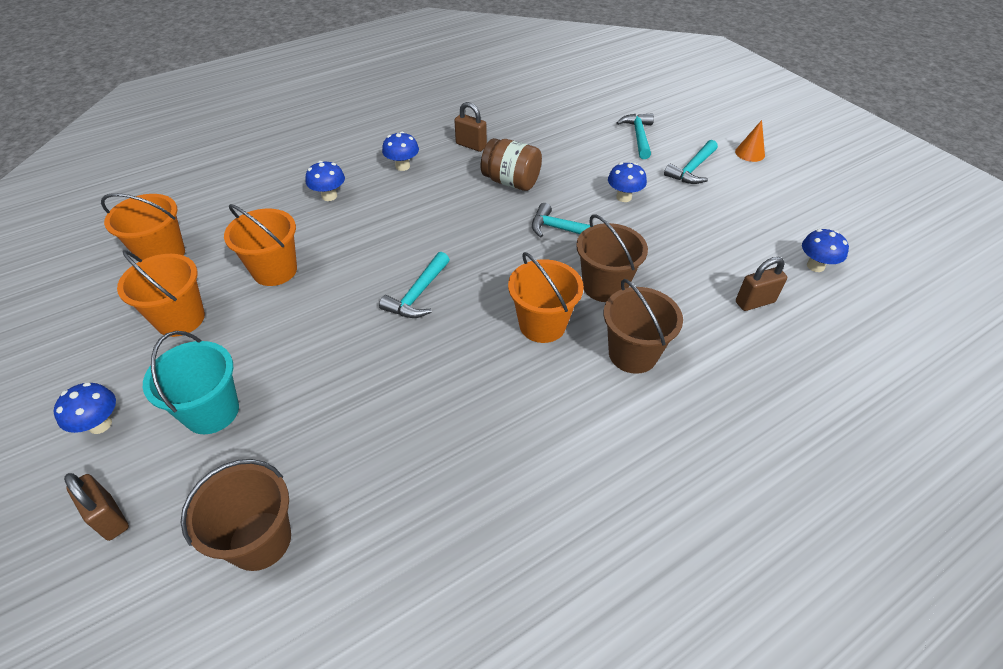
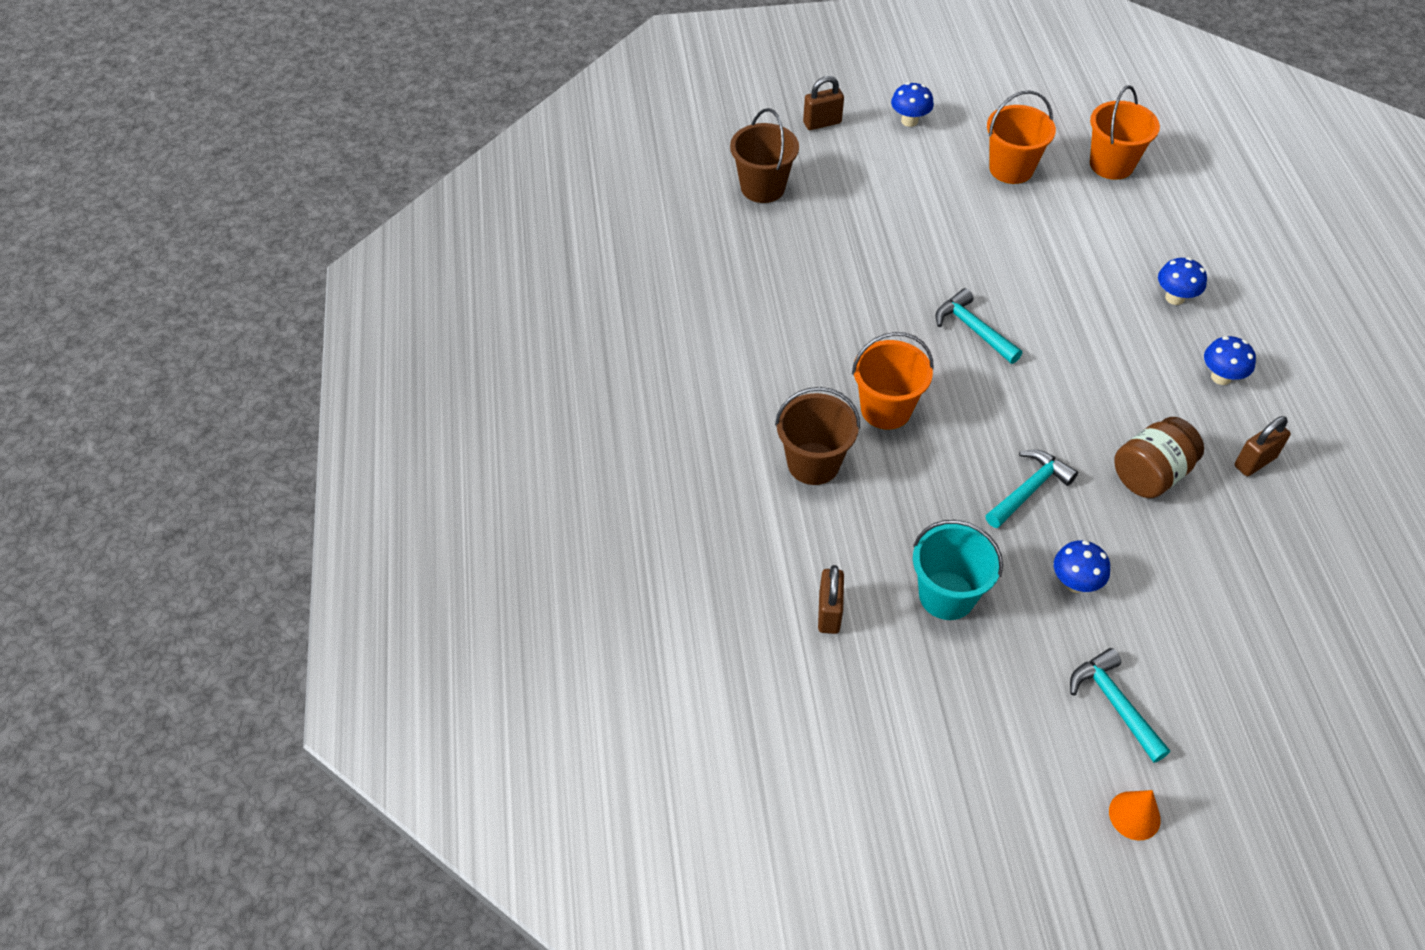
camera: 115 degrees right, 5 degrees up
(212, 411) = (891, 177): turquoise bucket -> turquoise bucket (946, 595)
(275, 270) = (1055, 235): orange bucket -> none
(604, 286) = (917, 484): brown bucket -> none
(638, 136) = (1227, 680): turquoise hammer -> none
(815, 266) = (856, 720): blue mushroom -> none

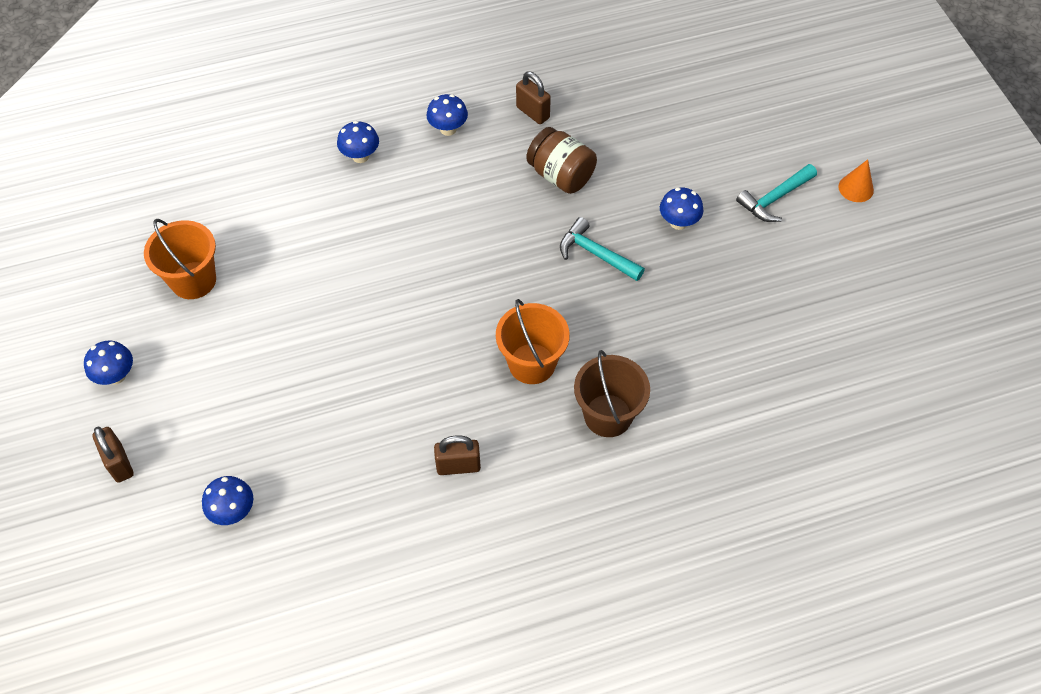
camera: 100 degrees left, 5 degrees up
(762, 187) = (233, 511): brown bucket -> blue mushroom
(829, 613) = (759, 386): brown padlock -> brown padlock (458, 466)
(946, 595) = (716, 305): turquoise bucket -> none
(973, 329) = (421, 302): turquoise hammer -> none
(1111, 164) = (184, 200): orange bucket -> none

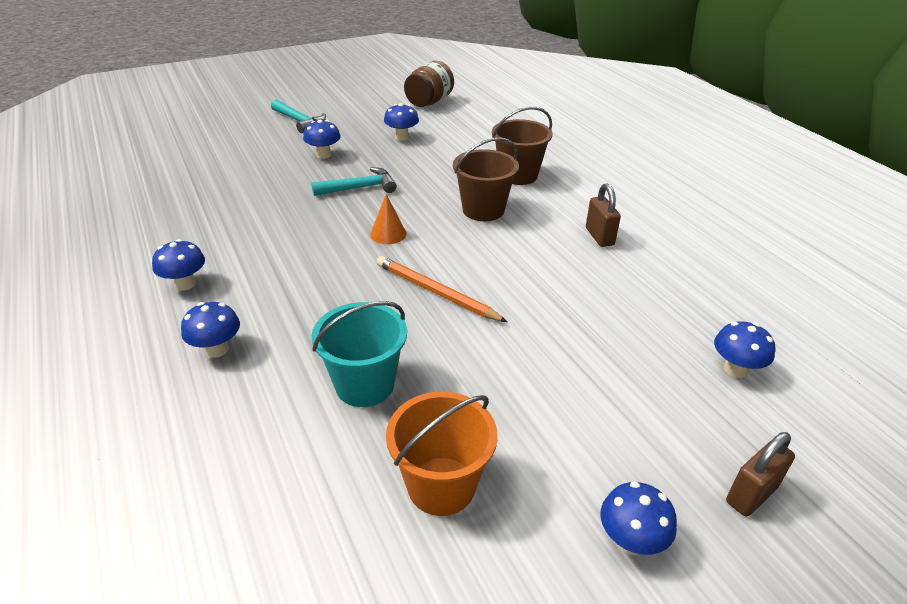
camera: 100 degrees left, 20 degrees down
(296, 244) = (365, 385): none -> turquoise bucket
(396, 302) = (436, 292): none -> orange pencil
(532, 112) = (174, 231): brown padlock -> none
(532, 363) = (483, 210): orange bucket -> brown bucket
(560, 175) = (266, 210): brown jar -> brown jar (429, 102)
(595, 254) = (360, 188): turquoise hammer -> turquoise hammer turned 135 degrees counterclockwise
(723, 303) = (402, 137): none -> blue mushroom
(856, 188) = (290, 96): orange cone -> orange cone (388, 234)

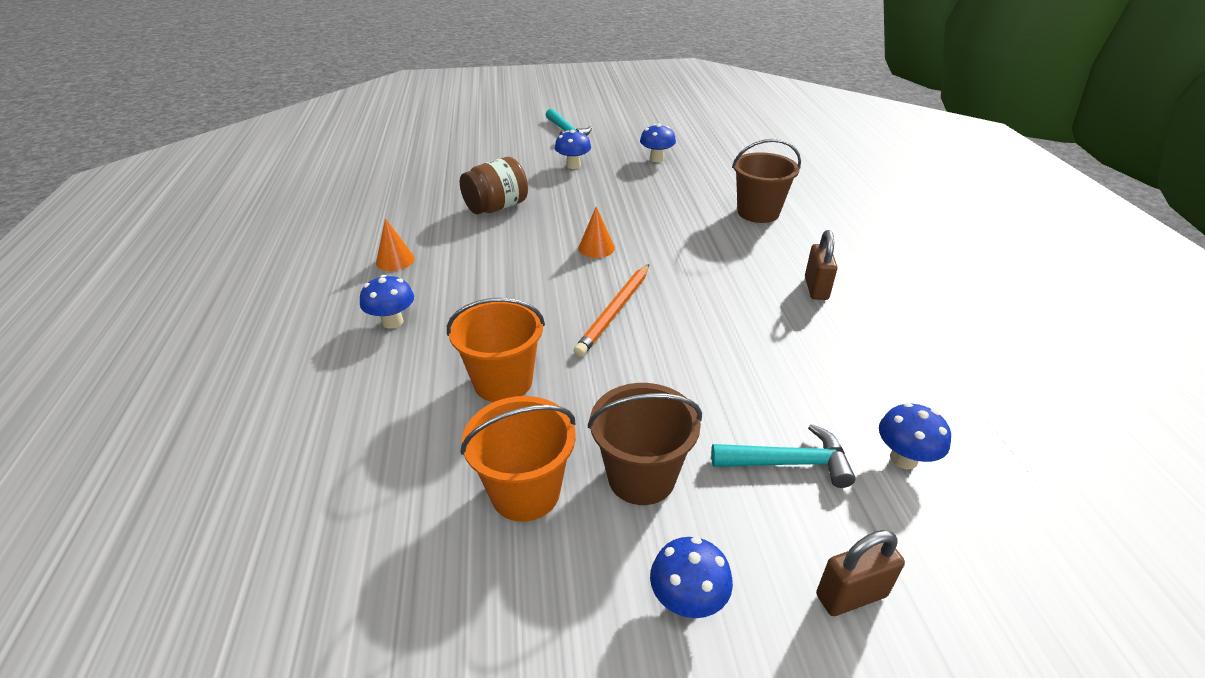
camera: 20 degrees right, 0 degrees up
(185, 284) = (395, 260): blue mushroom -> orange cone
(360, 188) = (591, 201): turquoise hammer -> turquoise hammer (789, 463)
(365, 385) = (503, 382): turquoise bucket -> orange bucket
(429, 102) = (702, 128): brown jar -> brown jar (496, 207)
(436, 292) = (615, 311): orange pencil -> orange pencil turned 120 degrees counterclockwise
(483, 210) = (703, 241): brown bucket -> brown bucket (641, 477)

